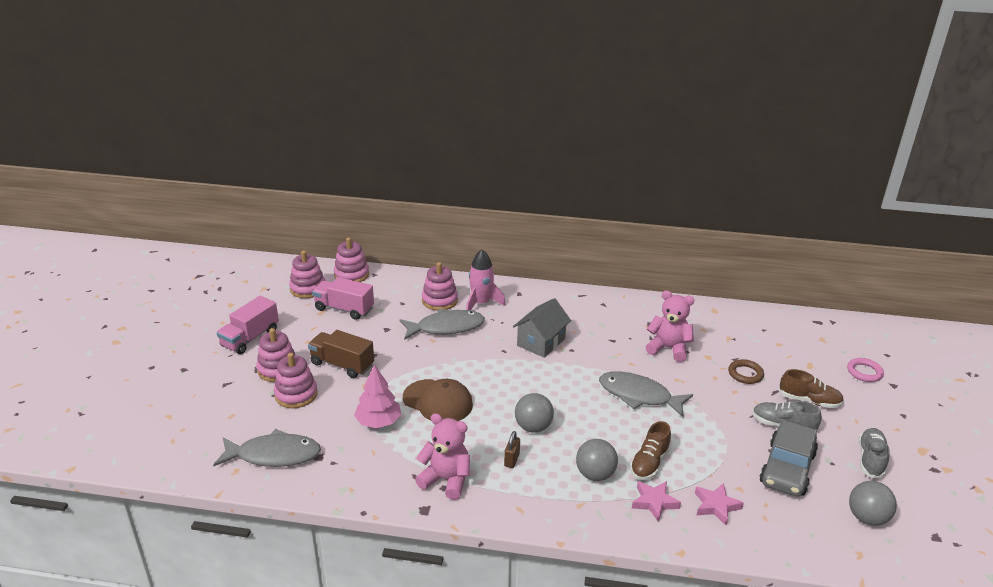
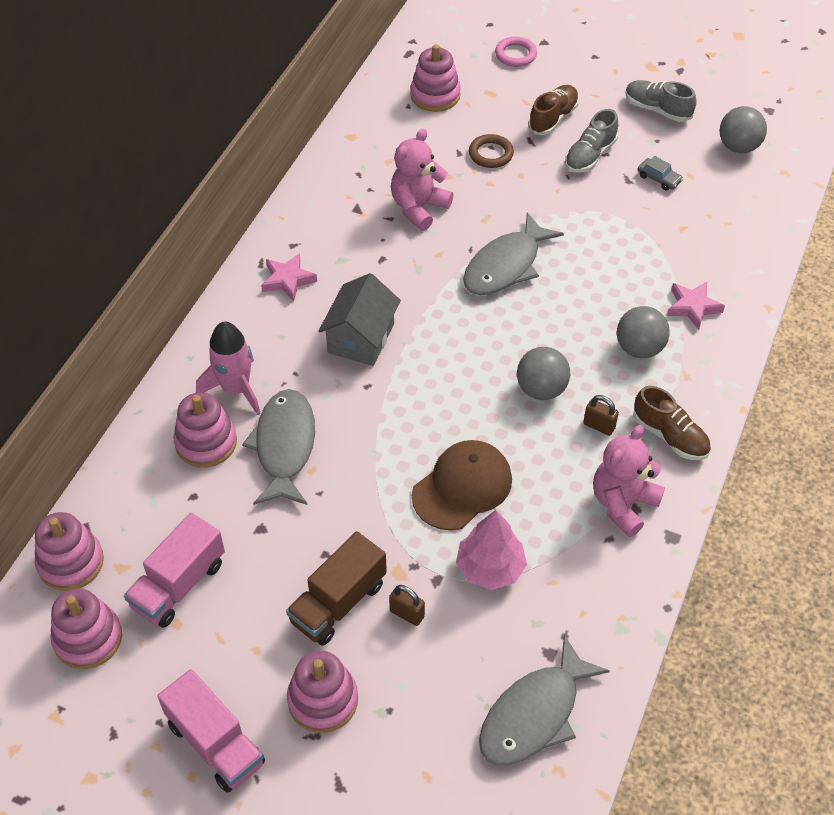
camera: 75 degrees left, 20 degrees up
(274, 455) = (534, 714): grey fish -> grey fish turned 150 degrees counterclockwise
(296, 394) = (397, 676): pink stacking toy -> pink stacking toy (435, 95)
(339, 392) = (407, 613): none -> brown padlock
(541, 342) = (361, 338): grey house -> grey house turned 60 degrees clockwise
(649, 463) = (629, 292): brown shoe -> brown shoe (670, 436)
(716, 506) = (706, 256): pink star -> pink star (288, 280)
(787, 468) = (659, 178): grey car -> grey car, size x0.42

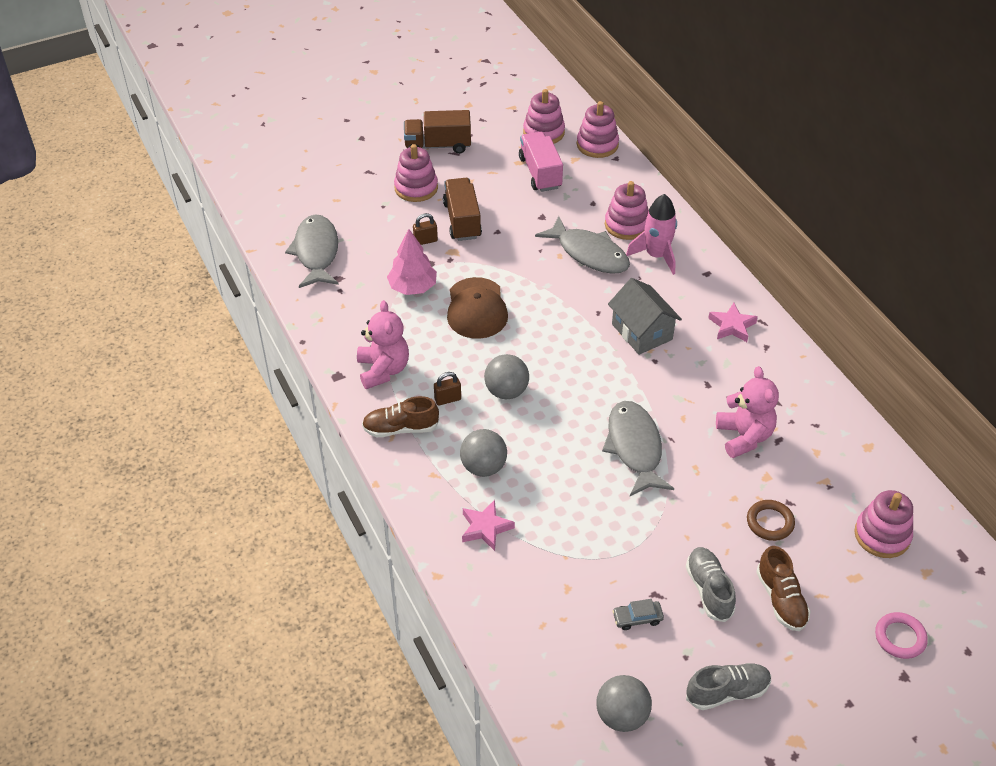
camera: 130 degrees right, 5 degrees down
(215, 743) = (438, 146): pink truck -> brown truck

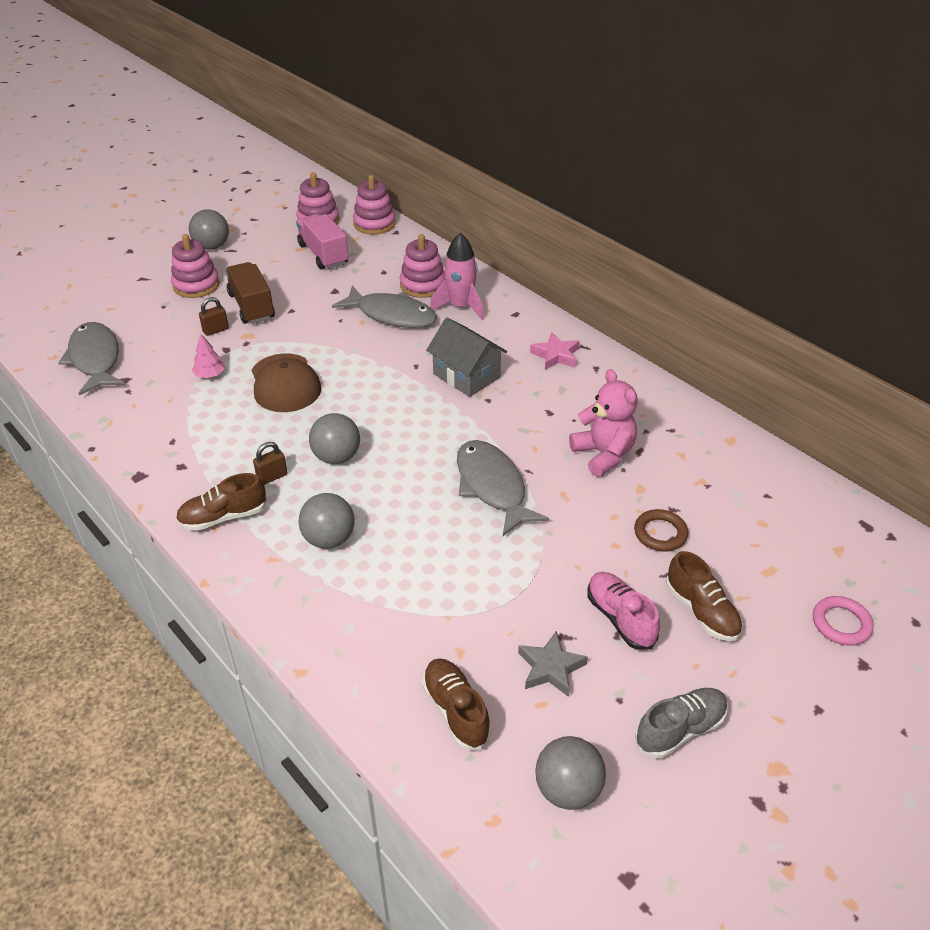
camera: 15 degrees left, 5 degrees down
(383, 370) = (191, 460): pink teddy bear -> none
(412, 287) = (210, 375): pink tree -> pink tree, size x0.59
(438, 146) = (212, 246): brown truck -> grey ball
(485, 528) = (347, 605): pink star -> none
(551, 635) = (456, 711): none -> brown shoe
(637, 618) = (550, 668): grey car -> grey star
(709, 590) = (620, 618): grey shoe -> pink shoe
(882, 535) = (779, 522): pink stacking toy -> none

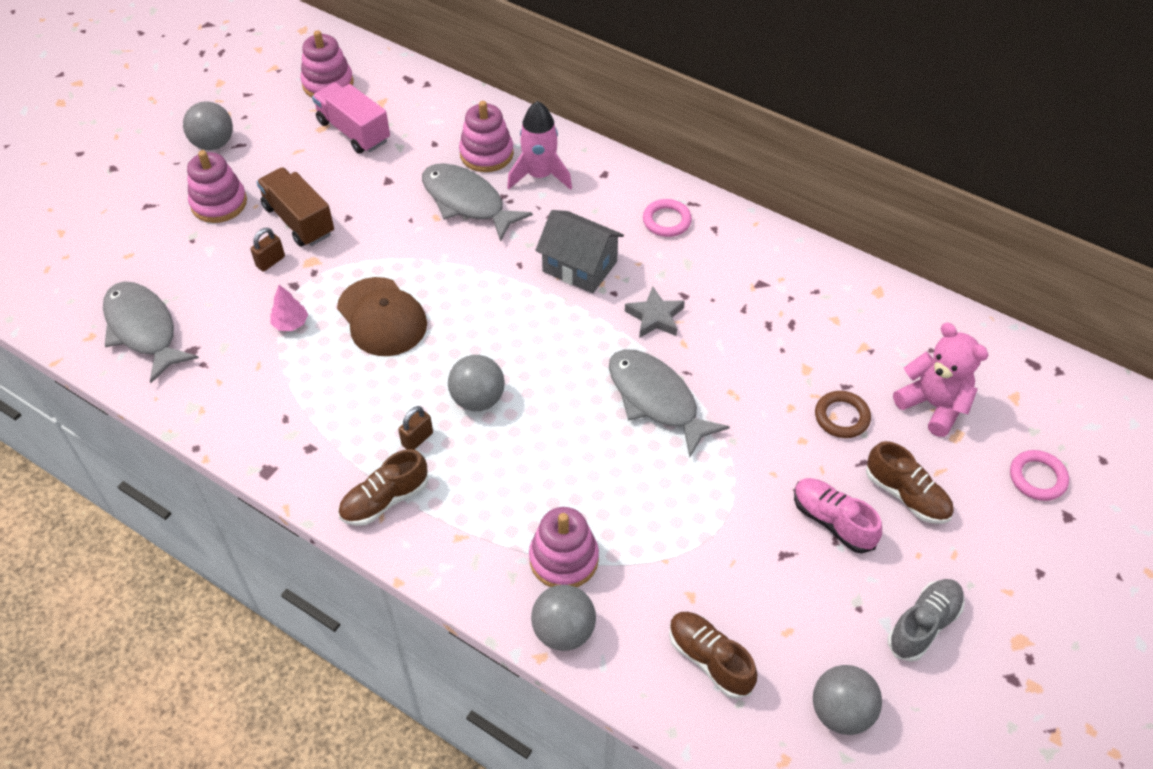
camera: 15 degrees left, 10 degrees up
(329, 539) = (509, 500): grey ball -> grey ball (563, 631)
(374, 224) = (397, 76): pink stacking toy -> pink stacking toy (564, 559)
(392, 315) = (467, 202): grey fish -> grey fish turned 150 degrees counterclockwise
(550, 668) = (784, 591): grey star -> grey star (655, 317)
(556, 355) = (666, 221): pink star -> pink ring
(603, 454) = (756, 336): pink teddy bear -> pink teddy bear (933, 405)

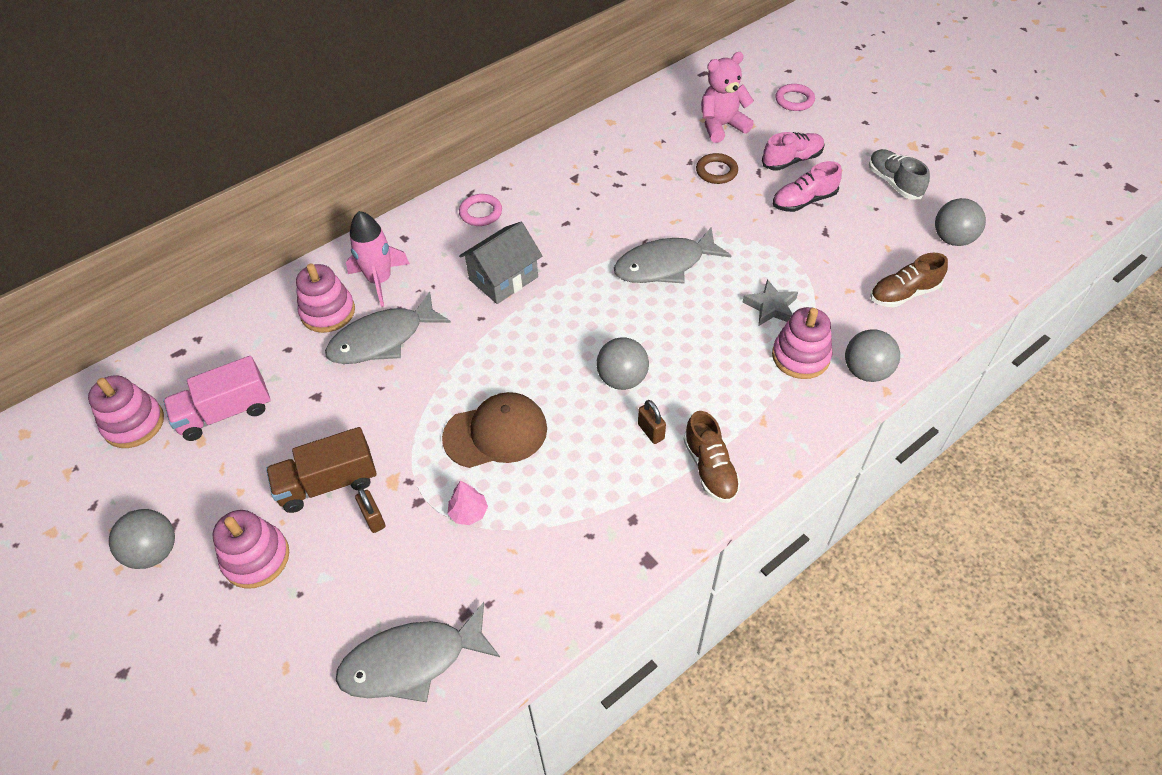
camera: 70 degrees left, 0 degrees up
(655, 317) = (581, 245): grey star -> grey star (771, 307)
(906, 495) = (791, 160): brown shoe -> pink shoe

